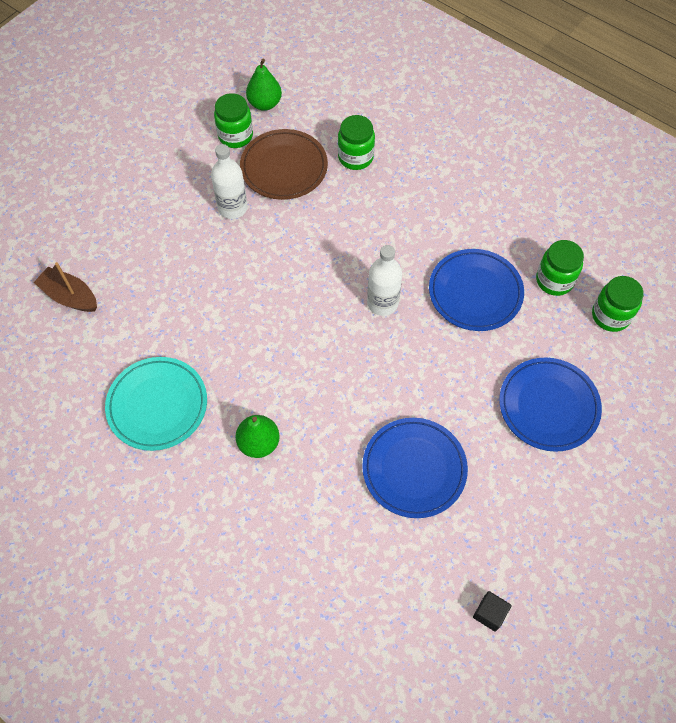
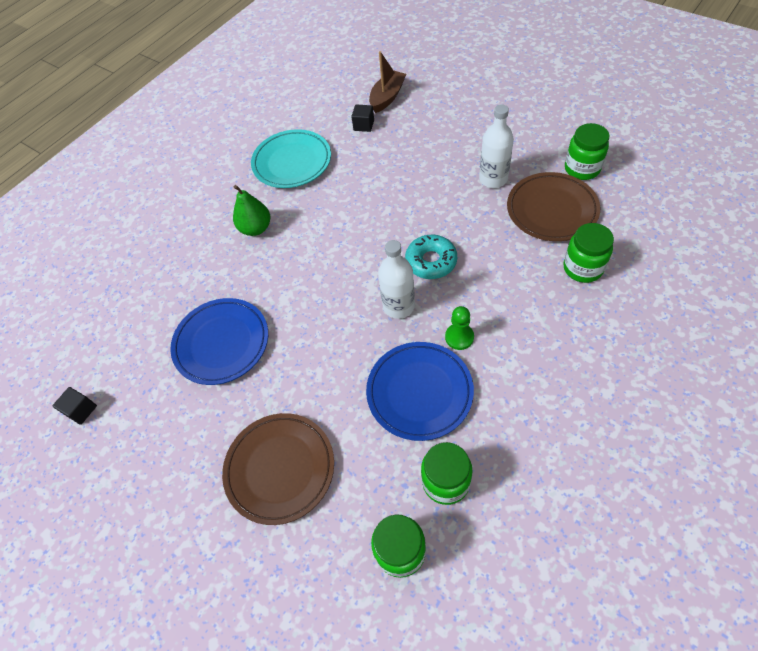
camera: 95 degrees right, 5 degrees down
(114, 324) = (364, 125): none -> black cube
(265, 104) = (632, 185): green pear -> none
(332, 272) = (431, 261): none -> turquoise donut
(421, 257) = (459, 337): none -> green pawn
(548, 406) = (280, 469): blue plate -> brown plate

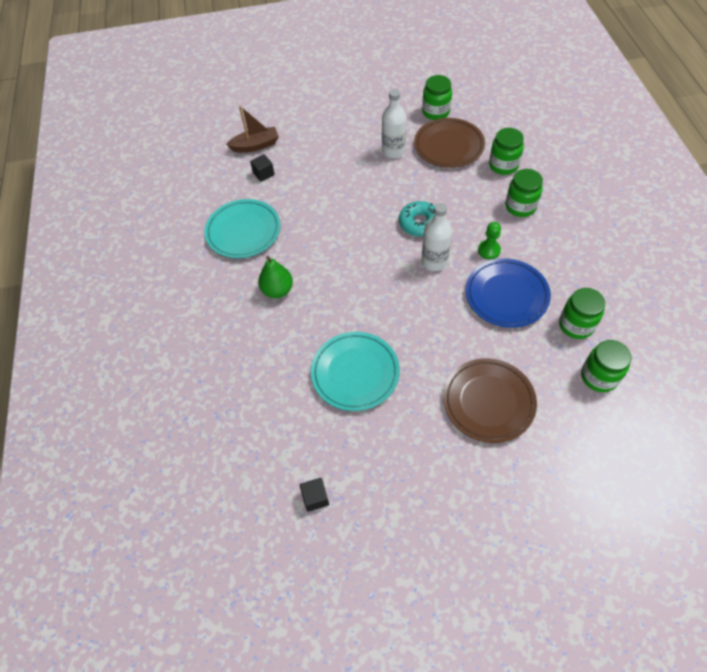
camera: 50 degrees left, 0 degrees up
(222, 343) = (355, 373): blue plate -> turquoise plate
(387, 97) = (255, 145): brown boat -> brown boat turned 90 degrees clockwise
(546, 321) = (520, 206): none -> green jar

